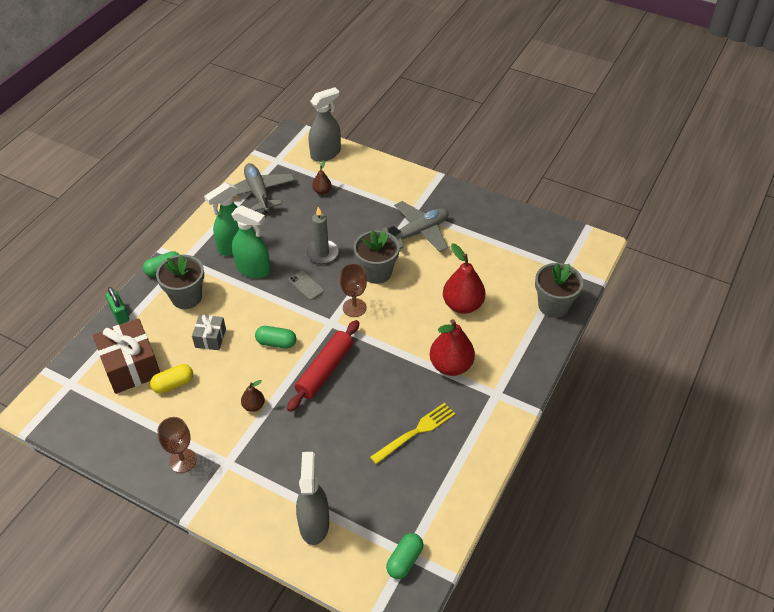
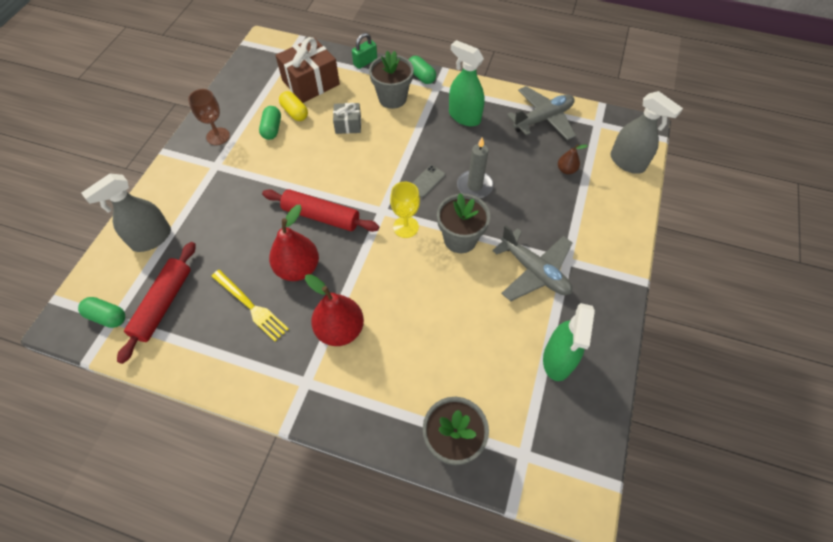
camera: 80 degrees right, 10 degrees up
(253, 269) = (438, 137): green spray bottle -> green spray bottle (558, 360)
(253, 406) = (275, 171): brown pear -> none
(276, 343) = (350, 172): green capsule -> green capsule (272, 129)
(314, 524) = (151, 238): grey spray bottle -> grey spray bottle turned 150 degrees clockwise
(354, 307) = (405, 227): brown goblet -> yellow goblet
(399, 508) = (163, 304): none -> red rolling pin
(462, 305) = (431, 332): red pear -> red pear (298, 268)

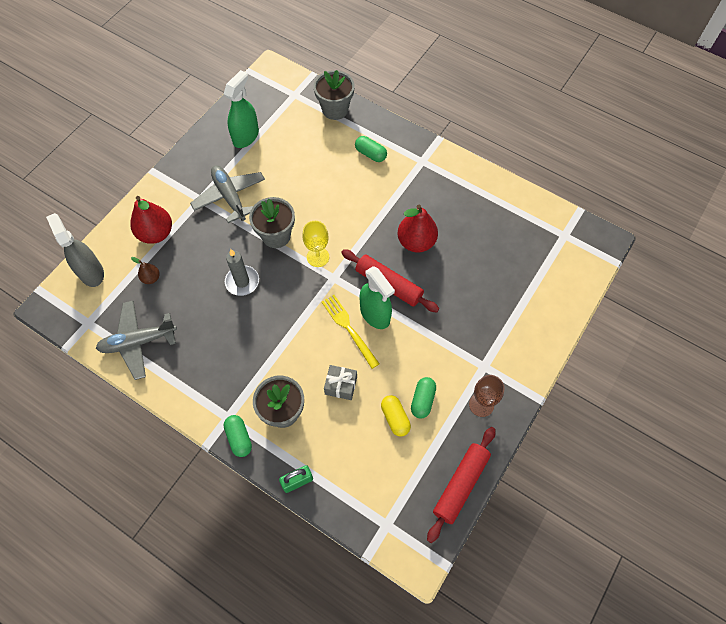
camera: 165 degrees left, 5 degrees up
(107, 317) = (570, 237): green capsule -> green capsule (370, 154)
(151, 238) = (541, 298): grey spray bottle -> none
(163, 304) = (526, 237): red rolling pin -> red rolling pin (461, 485)
(251, 306) = (457, 220): yellow fork -> yellow fork (349, 328)
(311, 82) = (369, 462): brown gift -> none
(340, 330) = (391, 188): red pear -> red pear (156, 233)
(427, 181) = (283, 297): grey phone -> none
(464, 116) = (216, 365): green spray bottle -> green spray bottle (375, 314)

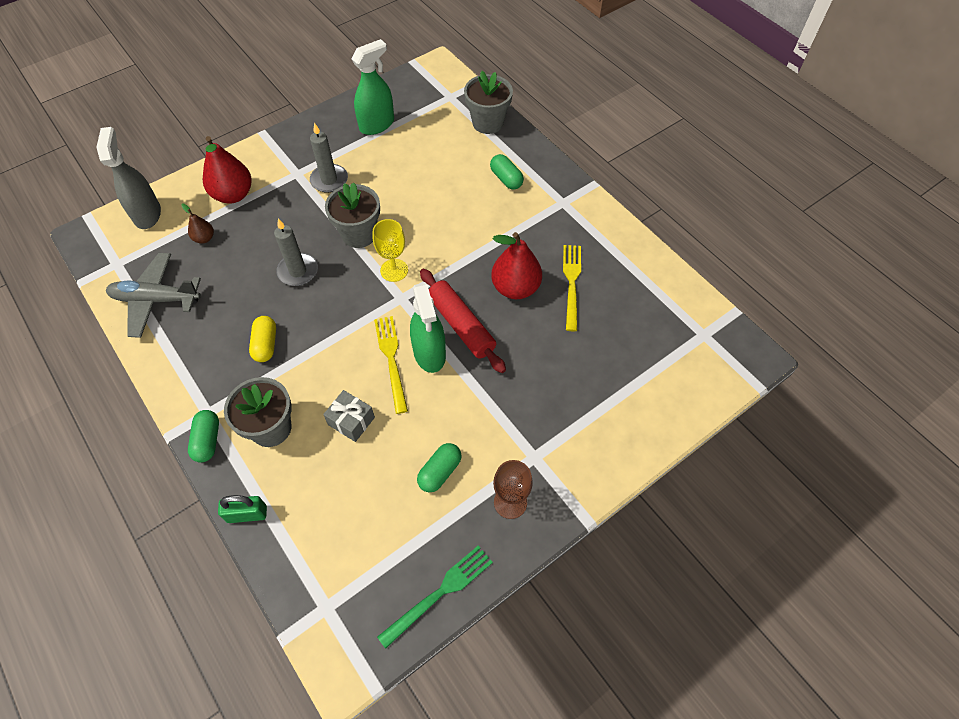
camera: 20 degrees right, 5 degrees down
(230, 197) = (329, 180): grey plane -> grey candle
(395, 418) = (396, 481): yellow capsule -> yellow capsule (265, 344)
(456, 225) = (571, 283): none -> yellow fork
(461, 485) = (440, 593): red rolling pin -> green fork

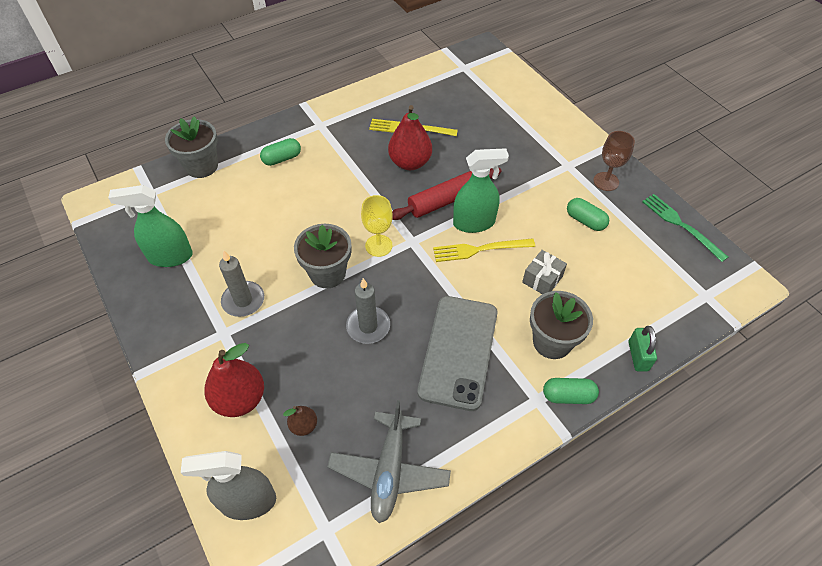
camera: 85 degrees left, 5 degrees down
(265, 344) = (458, 351): yellow capsule -> grey phone
(377, 124) = (170, 256): green spray bottle -> green spray bottle turned 60 degrees counterclockwise

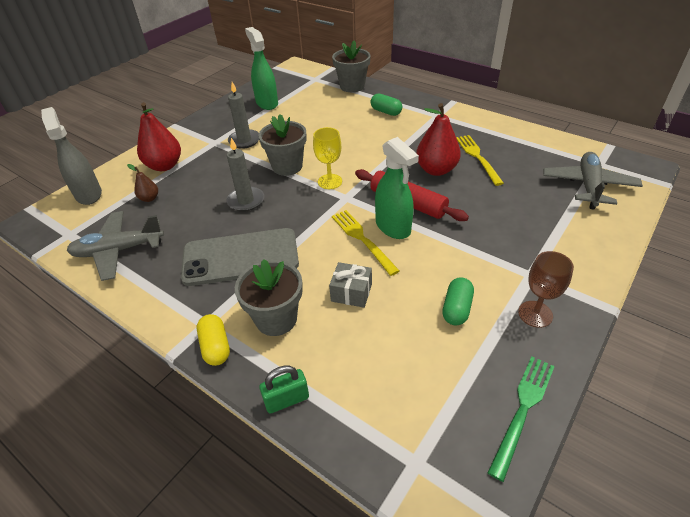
camera: 70 degrees right, 10 degrees down
(488, 87) = (588, 186): none -> grey plane
(568, 396) = (216, 347): green capsule -> yellow capsule

